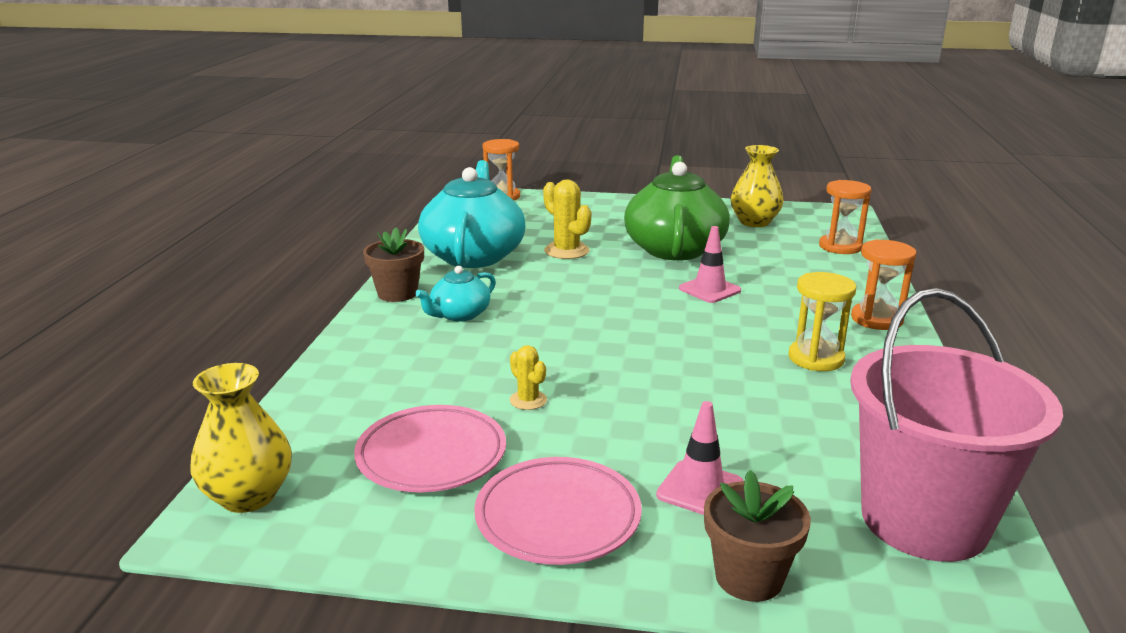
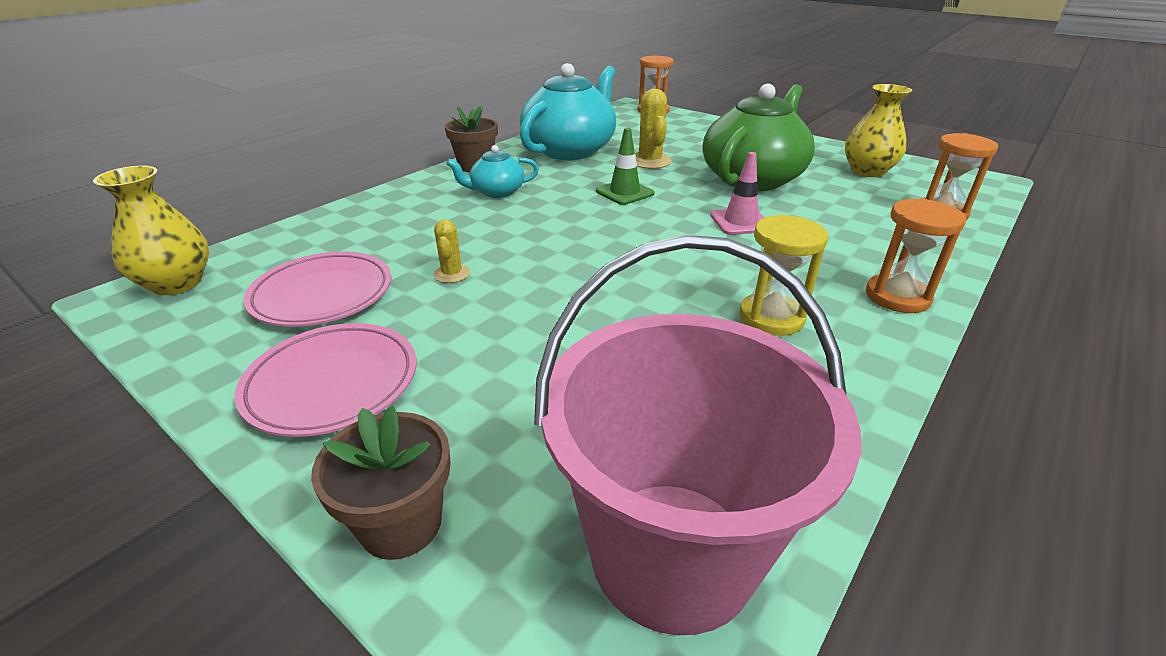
camera: 30 degrees right, 10 degrees up
(582, 286) = (624, 192): none -> green traffic cone
(700, 489) = (480, 408): pink traffic cone -> none

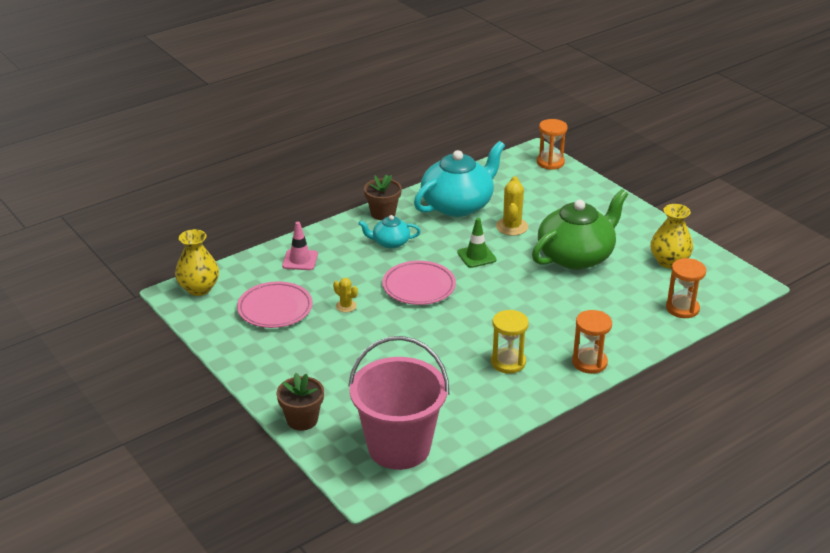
camera: 15 degrees right, 0 degrees up
(332, 384) = (278, 359): pink plate -> pink plate (419, 287)
(452, 274) = (346, 306): yellow cactus -> yellow cactus turned 60 degrees counterclockwise
(740, 222) = (538, 294): pink traffic cone -> pink traffic cone (300, 260)

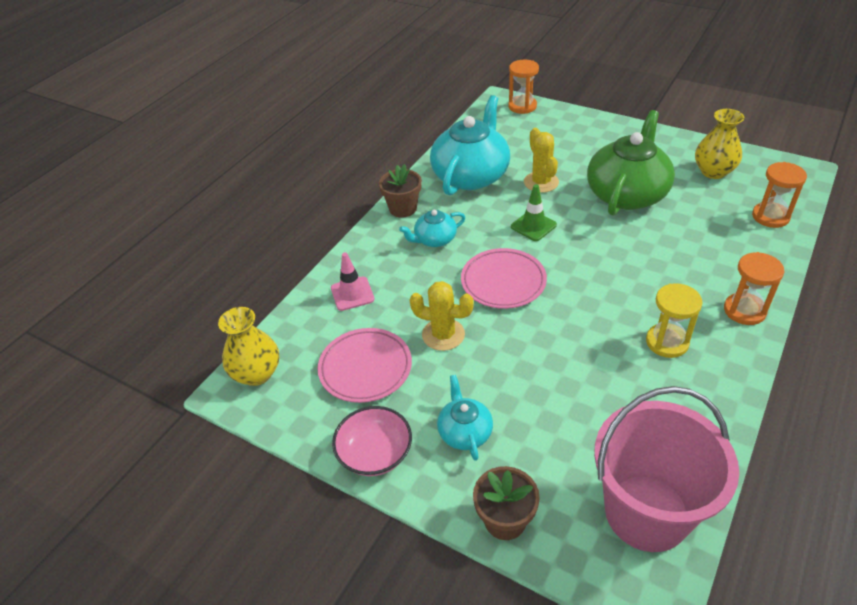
camera: 20 degrees left, 10 degrees up
(245, 358) = (375, 453): none -> pink bowl
(314, 366) = (464, 432): none -> turquoise teapot
(346, 306) = (443, 334): yellow cactus -> yellow cactus, size x1.71

